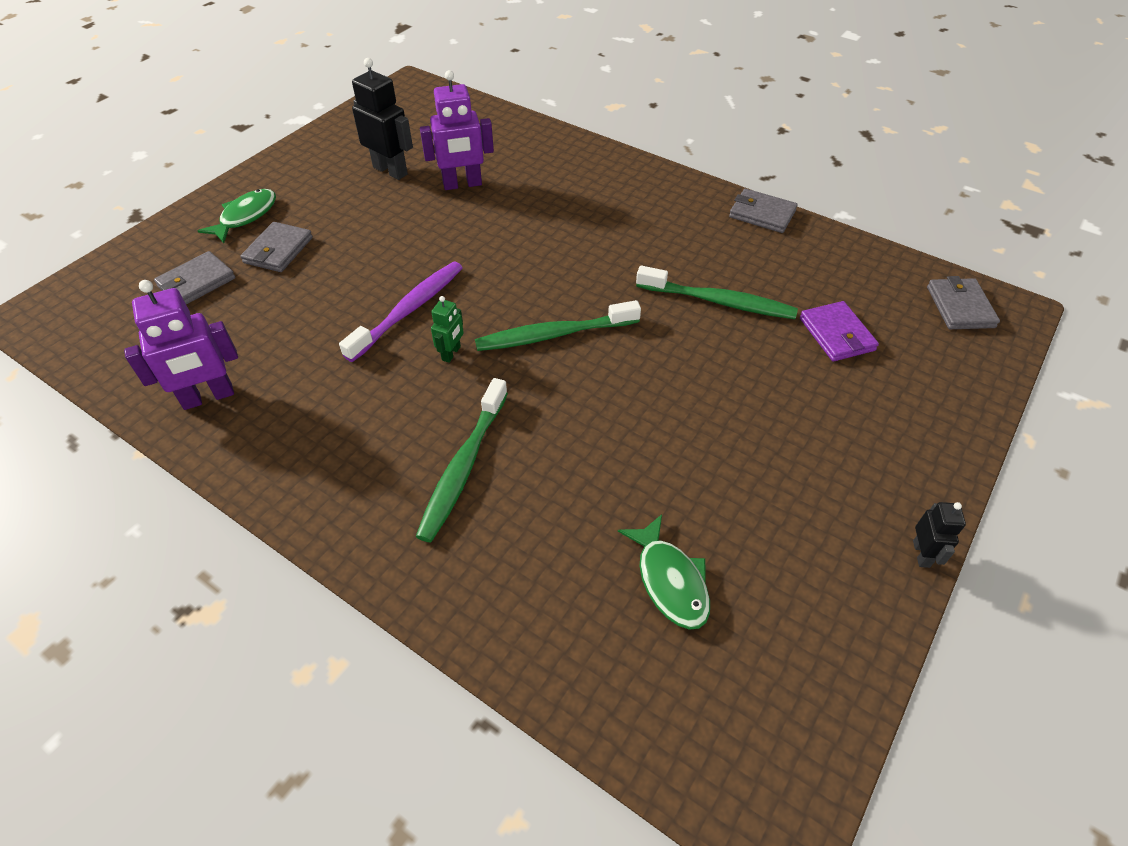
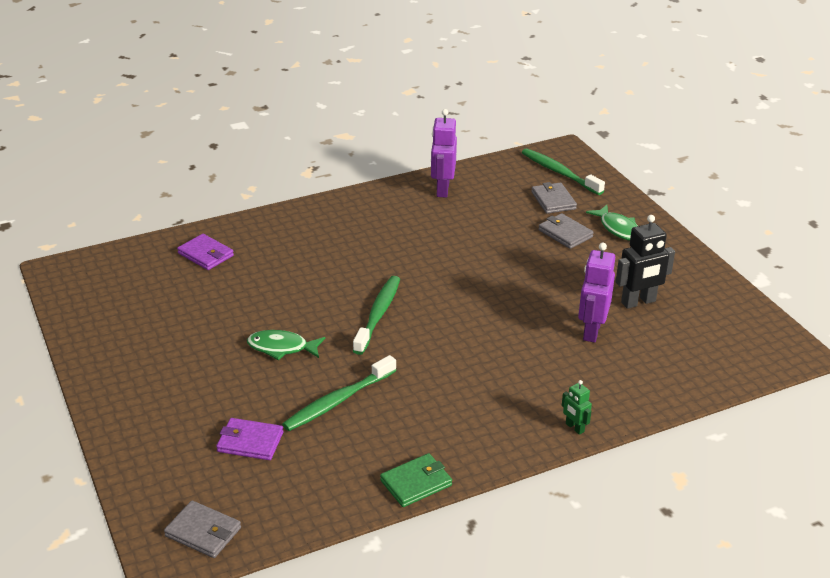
camera: 120 degrees right, 15 degrees down
(409, 310) = (456, 267): purple toothbrush -> none
(451, 353) = (400, 271): green robot -> green robot (574, 428)
(463, 466) = (310, 251): green toothbrush -> green toothbrush (559, 172)
(560, 598) = (205, 254): none -> purple wallet
(670, 580) = (175, 288): green fish -> green fish (281, 348)
(762, 214) = (416, 483): grey wallet -> green wallet
(921, 554) = (84, 376): black robot -> none

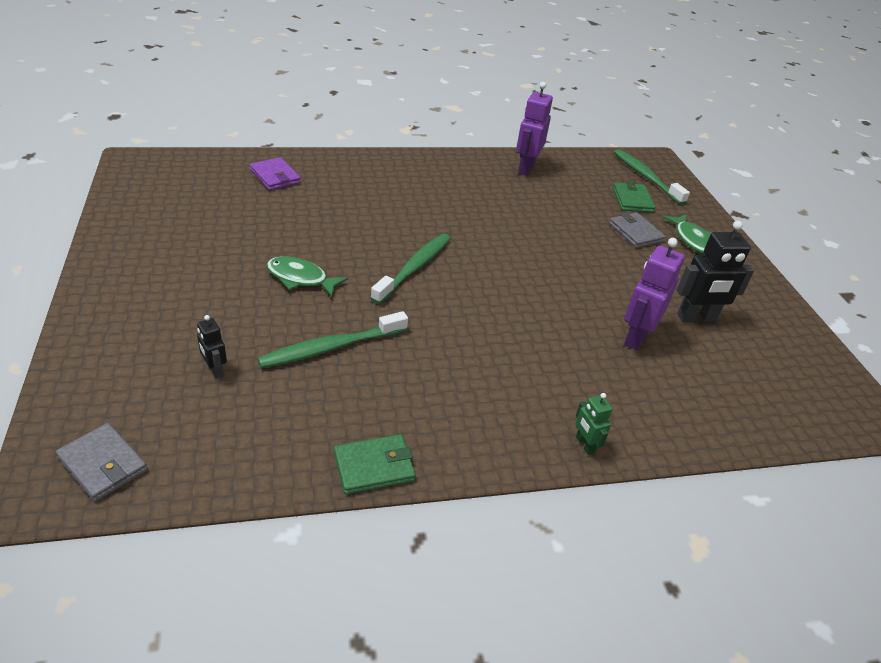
camera: 10 degrees right, 5 degrees up
(250, 442) = (215, 370): purple wallet -> black robot
(553, 200) = (632, 200): grey wallet -> green wallet

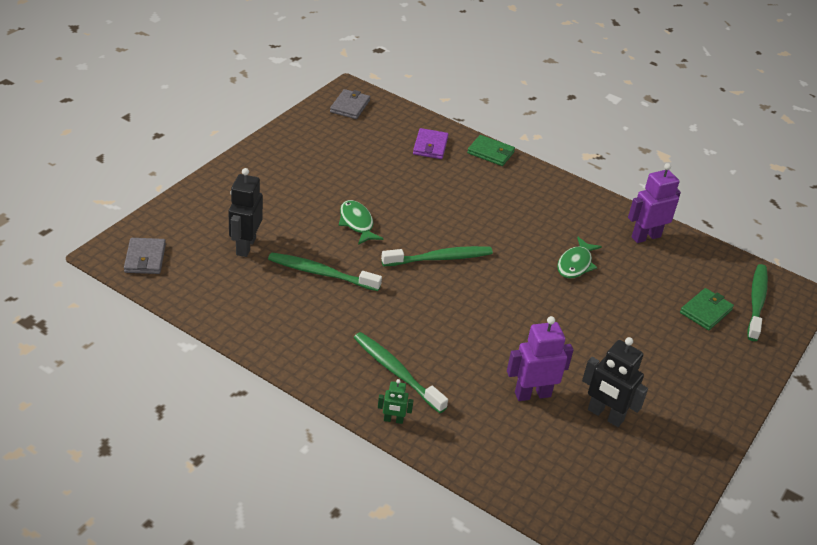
camera: 45 degrees right, 0 degrees up
(215, 370) = (245, 246): black robot -> black robot, size x1.89
(374, 467) = (262, 346): green wallet -> green wallet (490, 153)
(523, 396) = (396, 372): none -> green toothbrush
(585, 445) = (393, 420): green robot -> green robot turned 105 degrees counterclockwise
(635, 233) = (661, 335): grey wallet -> grey wallet (350, 106)
(692, 240) = (708, 369): green fish -> green fish (575, 264)

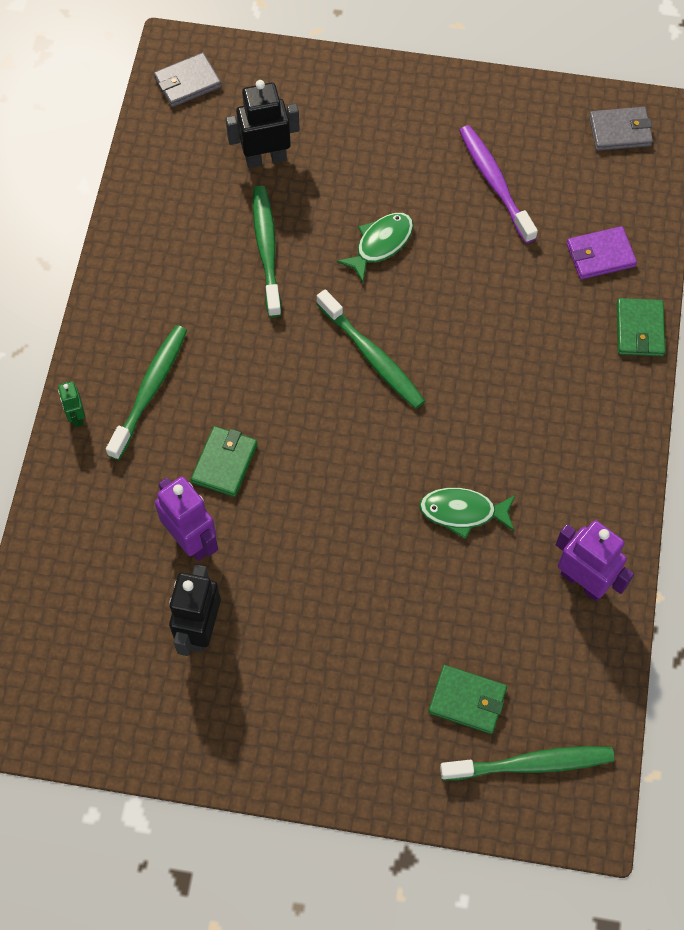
camera: 70 degrees right, 25 degrees up
(348, 162) = (495, 183): none -> purple toothbrush
(480, 355) = (224, 463): none -> green wallet

